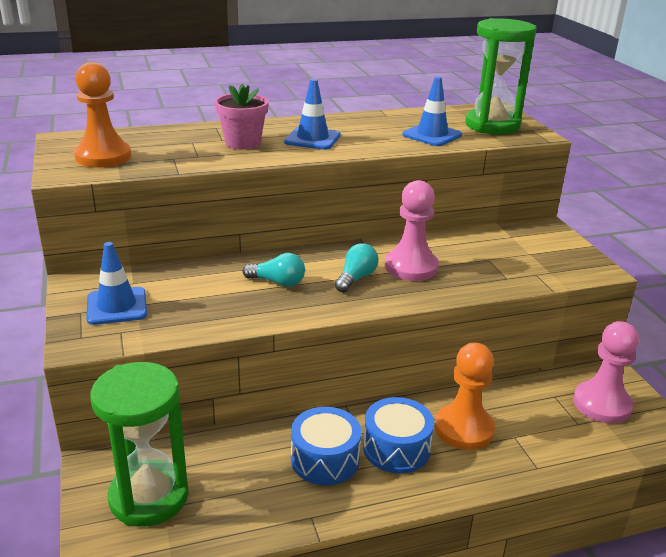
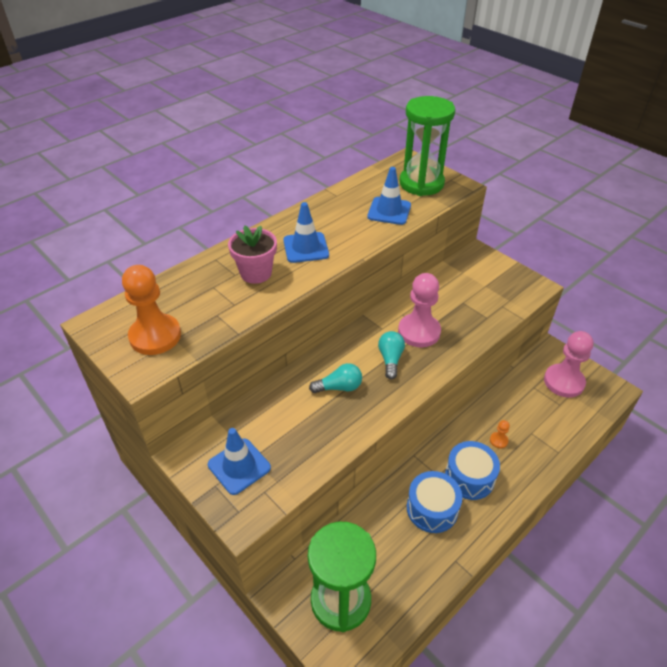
camera: 25 degrees left, 15 degrees up
(464, 429) = (498, 440): orange pawn -> orange pawn, size x0.42

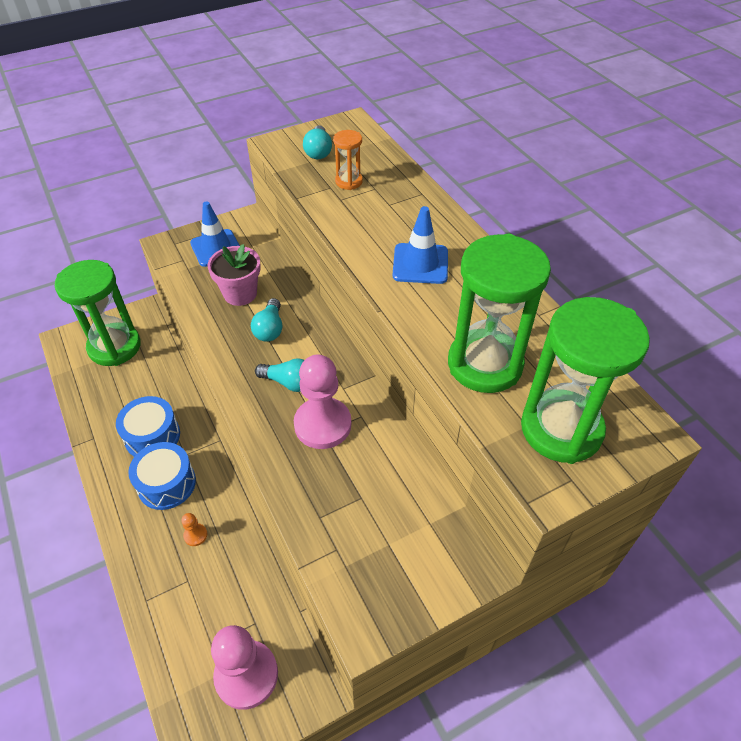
camera: 105 degrees right, 5 degrees up
(155, 336) = (318, 151): orange pawn -> turquoise light bulb
(205, 304) = (349, 182): none -> orange hourglass
(256, 273) = (385, 219): pink flower pot -> pink flower pot (240, 294)
(389, 211) = (485, 364): blue traffic cone -> green hourglass

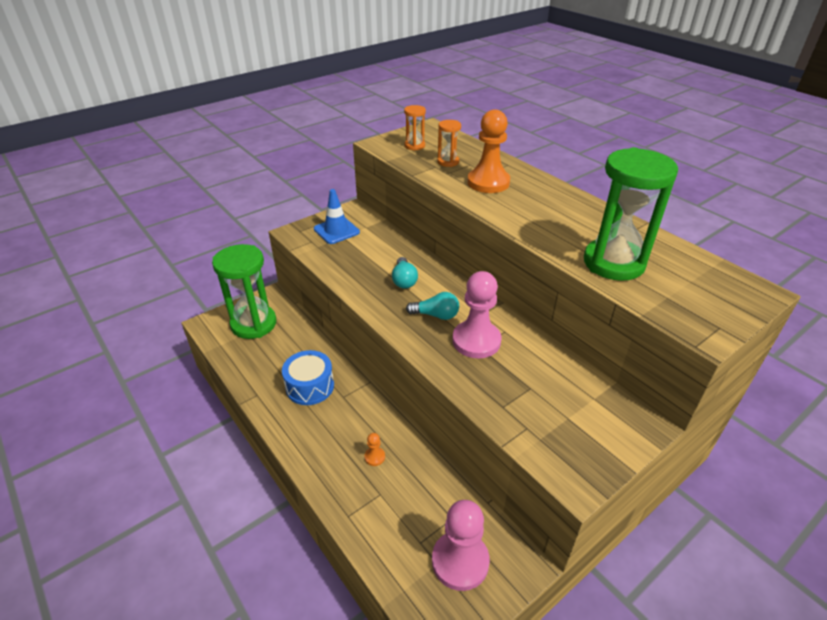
camera: 10 degrees left, 10 degrees down
(166, 484) = (335, 421): blue drum -> none
(240, 294) = (369, 259): pink flower pot -> none
(318, 151) = (414, 146): turquoise light bulb -> orange hourglass
(384, 220) = (488, 182): none -> orange pawn
(420, 264) = (530, 206): blue traffic cone -> none
(561, 429) = (693, 296): green hourglass -> none

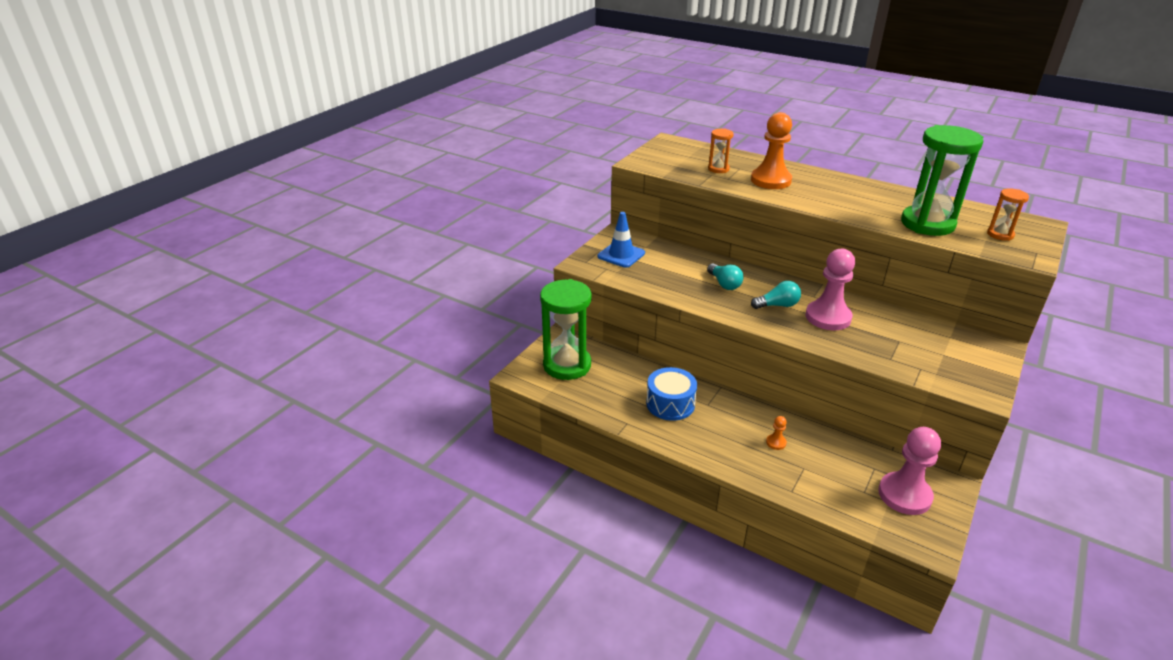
camera: 20 degrees left, 5 degrees down
(414, 146) = (673, 160): orange hourglass -> orange hourglass (1000, 234)

